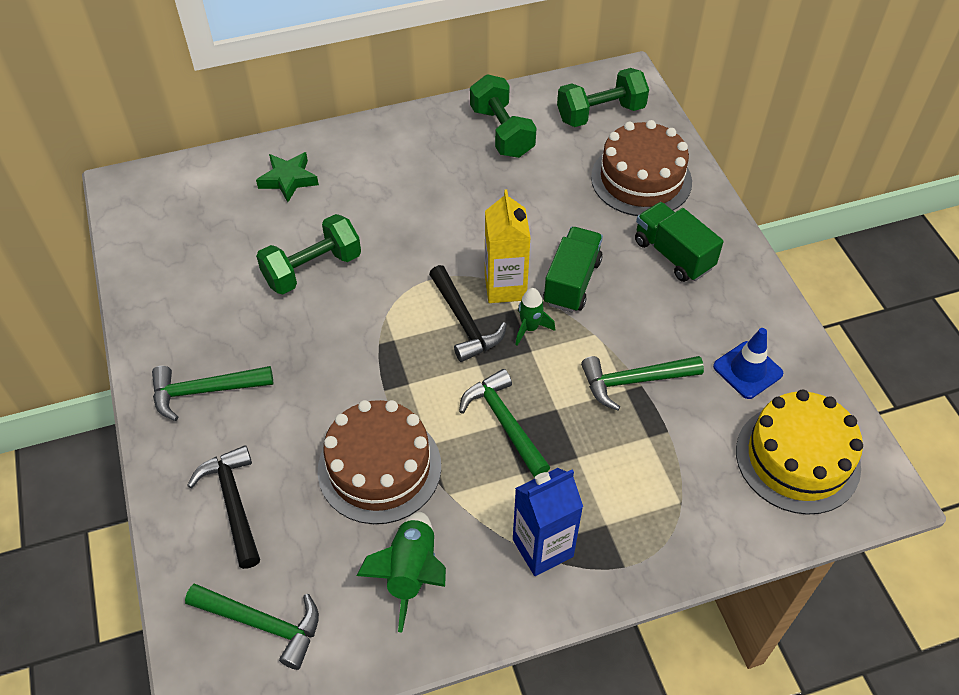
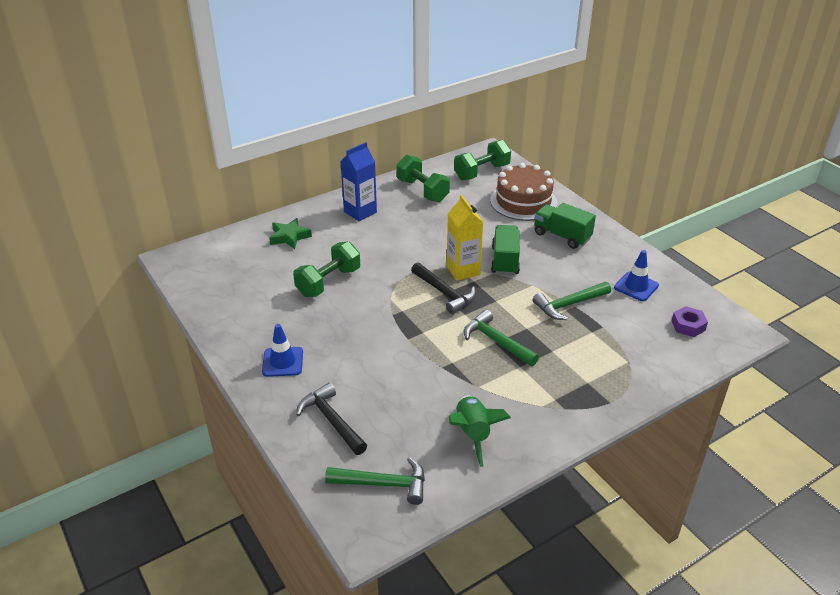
camera: 15 degrees left, 15 degrees down
(205, 391) = (283, 362): green hammer -> blue traffic cone
(379, 467) = (424, 381): brown cake -> none
(530, 328) = (489, 289): green rocket -> none
(542, 548) = (553, 403): blue carton -> blue carton (360, 212)
(797, 458) = (688, 325): yellow cake -> purple nut

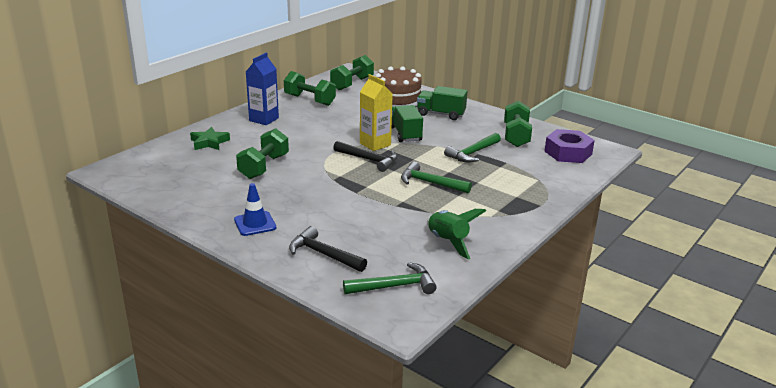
camera: 20 degrees left, 10 degrees down
(636, 286) = (516, 136): blue traffic cone -> green dumbbell
(688, 325) = (568, 153): purple nut -> purple nut, size x1.72

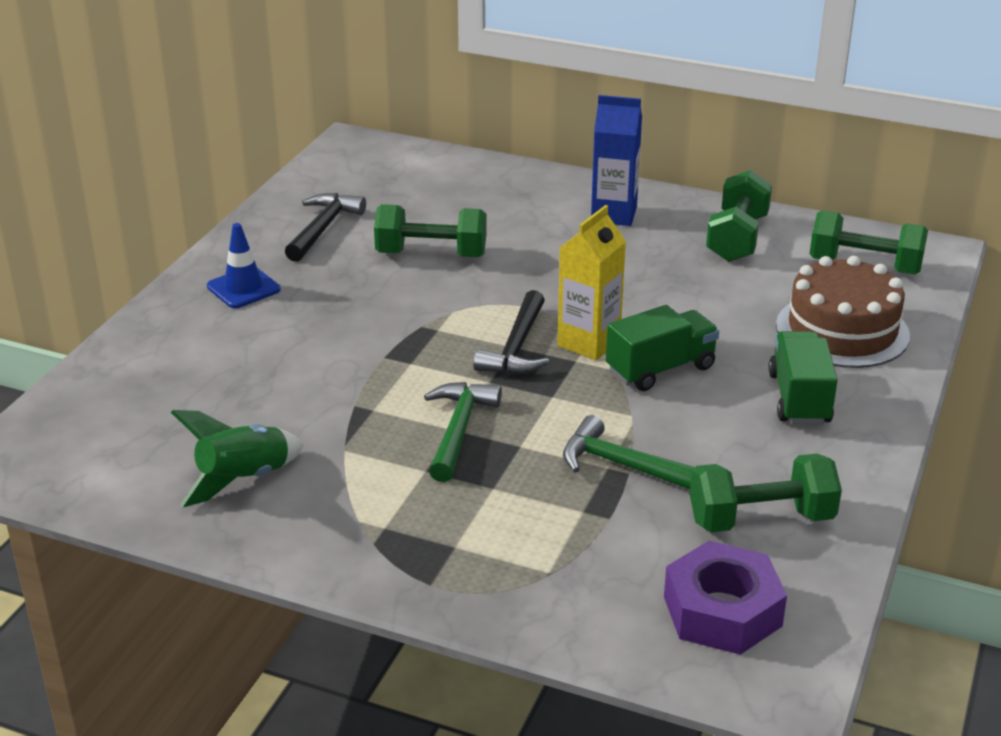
camera: 75 degrees right, 5 degrees up
(209, 142) = (490, 191): green star -> none
(323, 254) = (171, 364): black hammer -> black hammer (323, 228)
(394, 286) = (93, 444): green hammer -> none

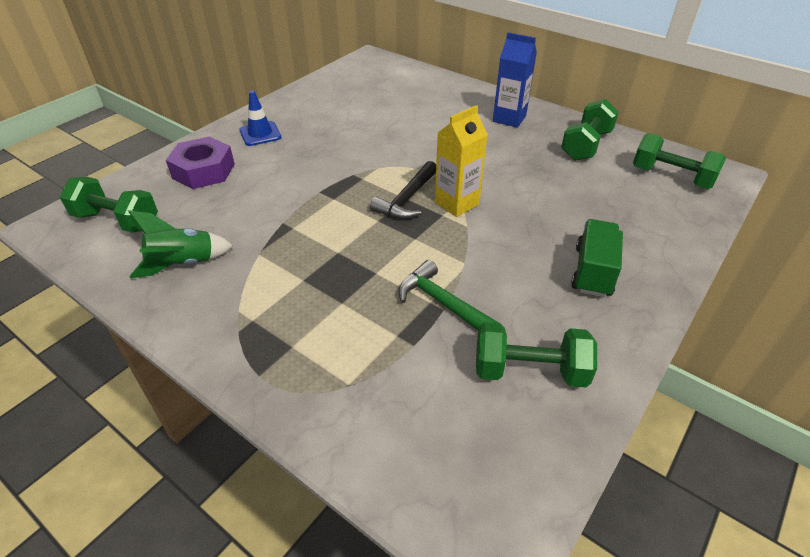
camera: 15 degrees right, 10 degrees up
(323, 228) = (326, 104): black hammer -> none
(431, 254) = (382, 129): green dumbbell -> green dumbbell (117, 221)
(458, 430) = (340, 253): green hammer -> none
(660, 369) = (498, 231): green truck -> none
(722, 611) = (467, 453): purple nut -> purple nut (203, 171)
(842, 330) = (641, 223): brown cake -> none

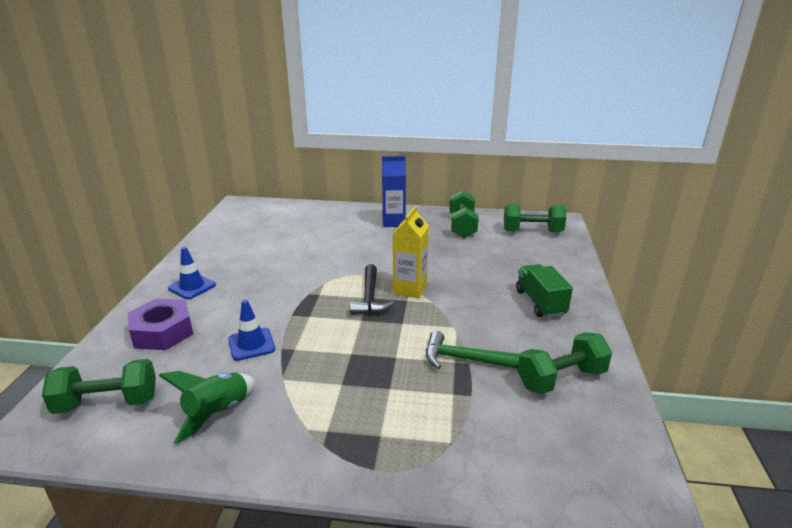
camera: 30 degrees left, 15 degrees down
(261, 209) = (251, 344): none -> blue traffic cone

